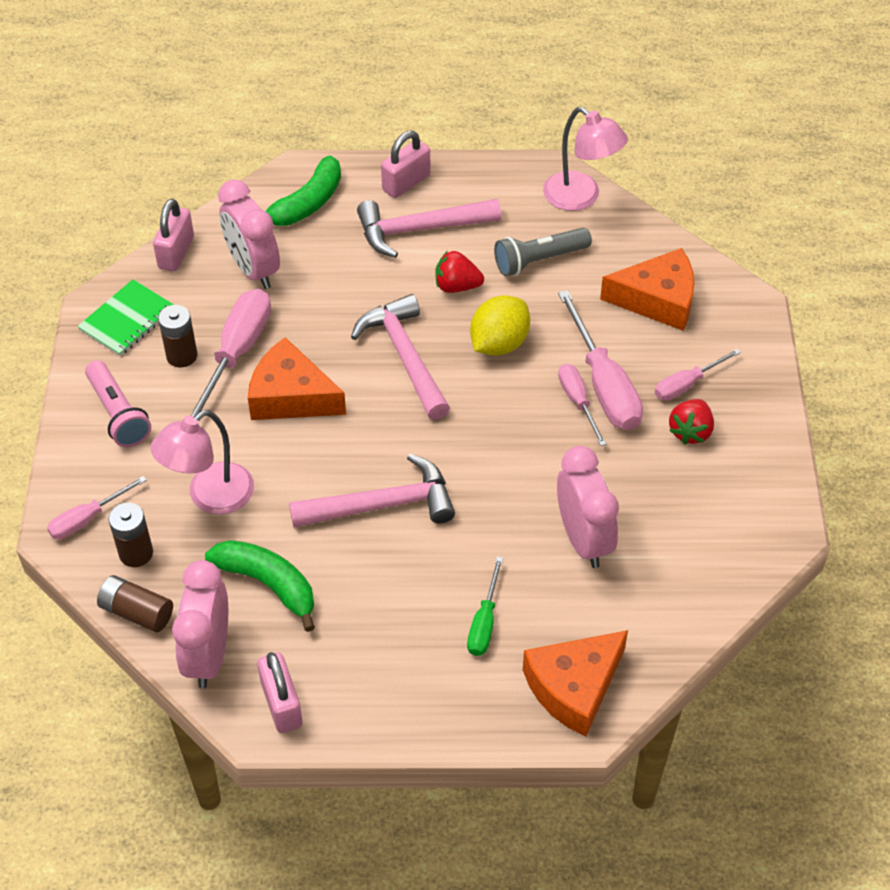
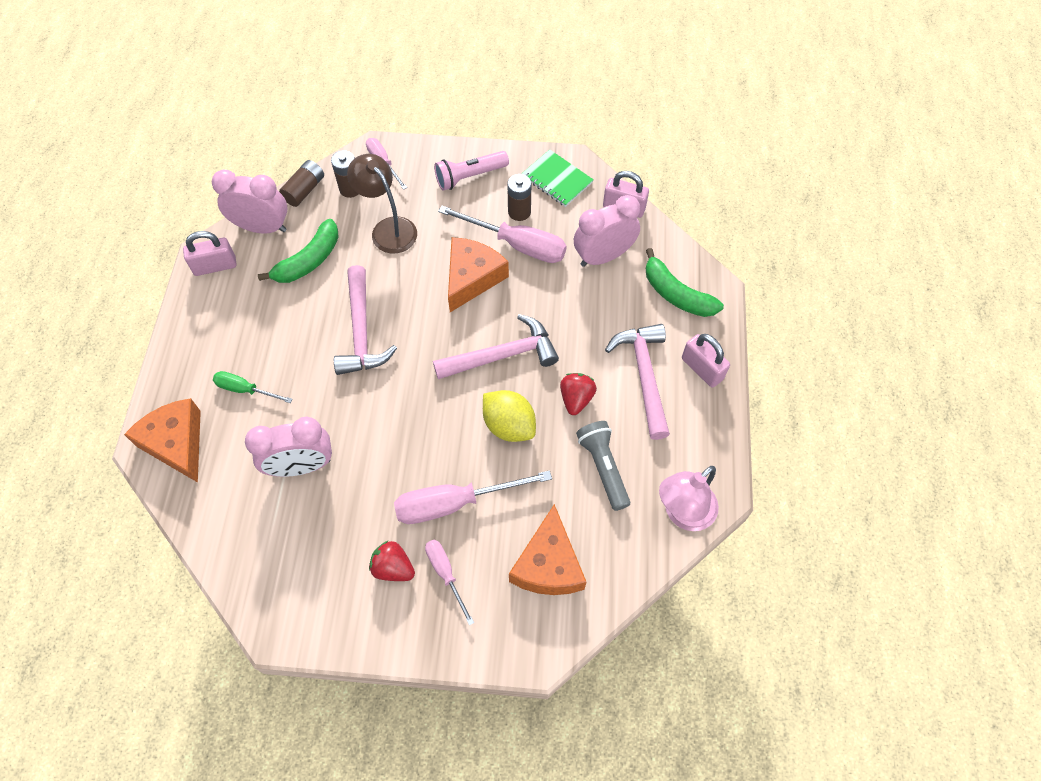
camera: 95 degrees right, 10 degrees up
(210, 497) = (388, 228): pink lamp -> brown lamp
(577, 402) = (439, 479): pink screwdriver -> none

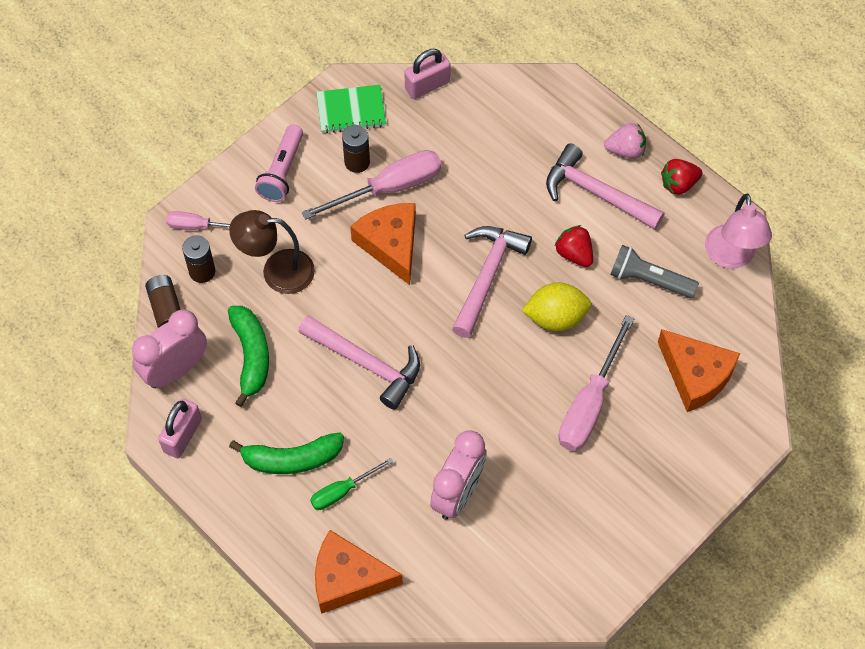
camera: 50 degrees left, 0 degrees up
(393, 568) = (607, 485): red strawberry -> red strawberry (678, 184)
(445, 574) = (644, 451): pink screwdriver -> none
(603, 256) = (461, 136): pink clock -> none
(676, 294) = (544, 115): green banana -> green banana (292, 459)
(702, 369) = (625, 150): pink padlock -> pink strawberry

